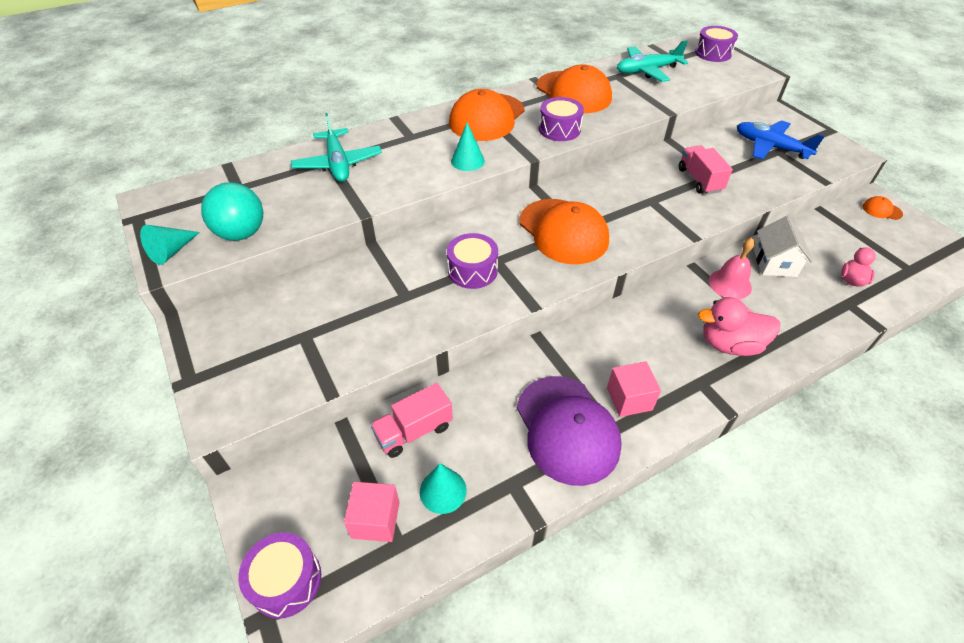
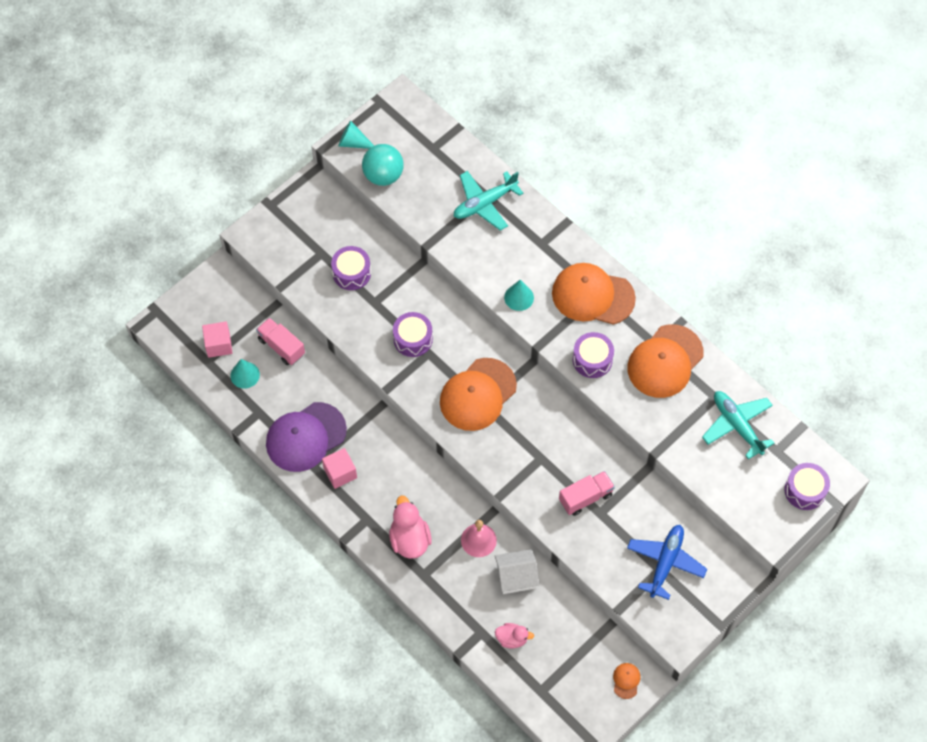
camera: 75 degrees right, 15 degrees up
(286, 581) = (175, 313): purple drum -> purple drum (351, 273)

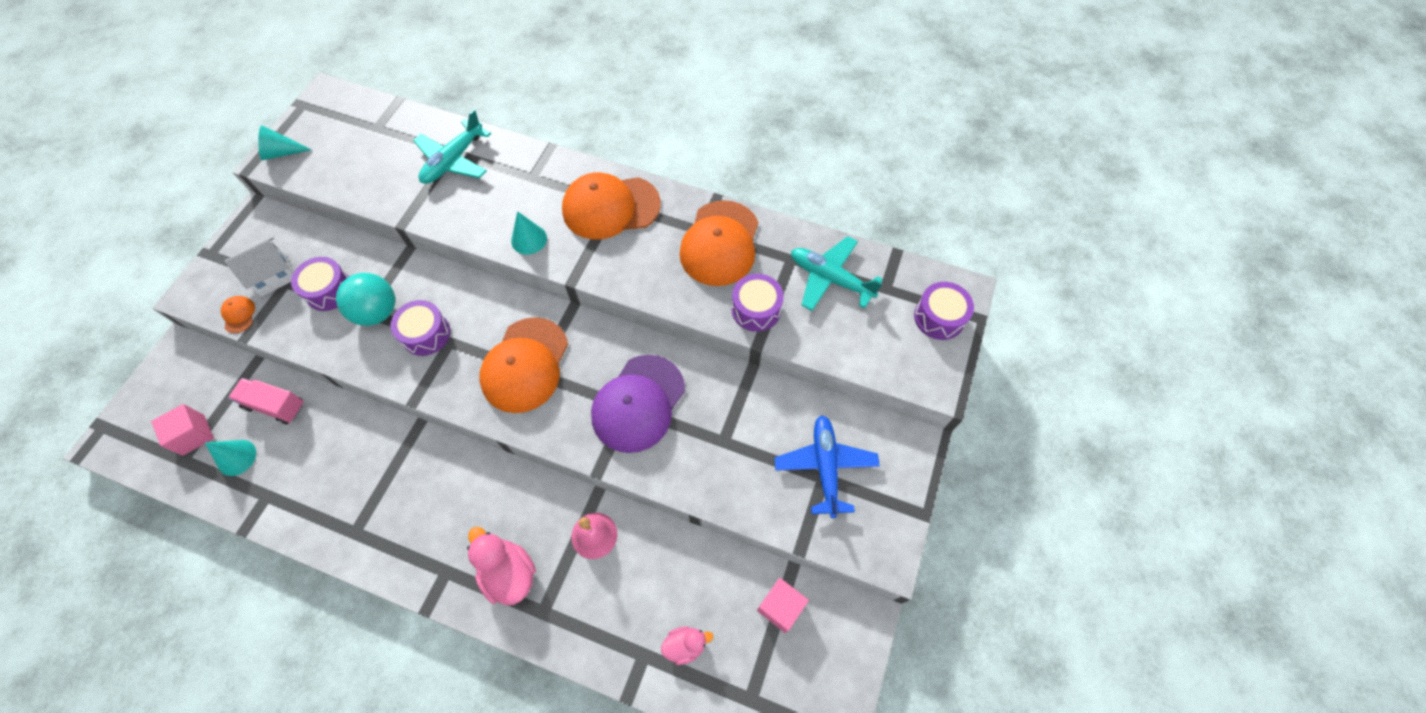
camera: 25 degrees left, 0 degrees up
(305, 437) = (336, 501): purple cap -> purple cap (638, 403)
(340, 473) = (393, 527): pink cube -> pink cube (780, 607)
(383, 175) = (327, 173): turquoise ball -> turquoise ball (377, 312)
(516, 577) = (657, 561): white house -> white house (273, 275)
(585, 497) = (699, 430): pink truck -> none
(592, 360) = (639, 272): purple drum -> purple drum (756, 309)
(626, 680) = (845, 632): orange cap -> orange cap (239, 315)

